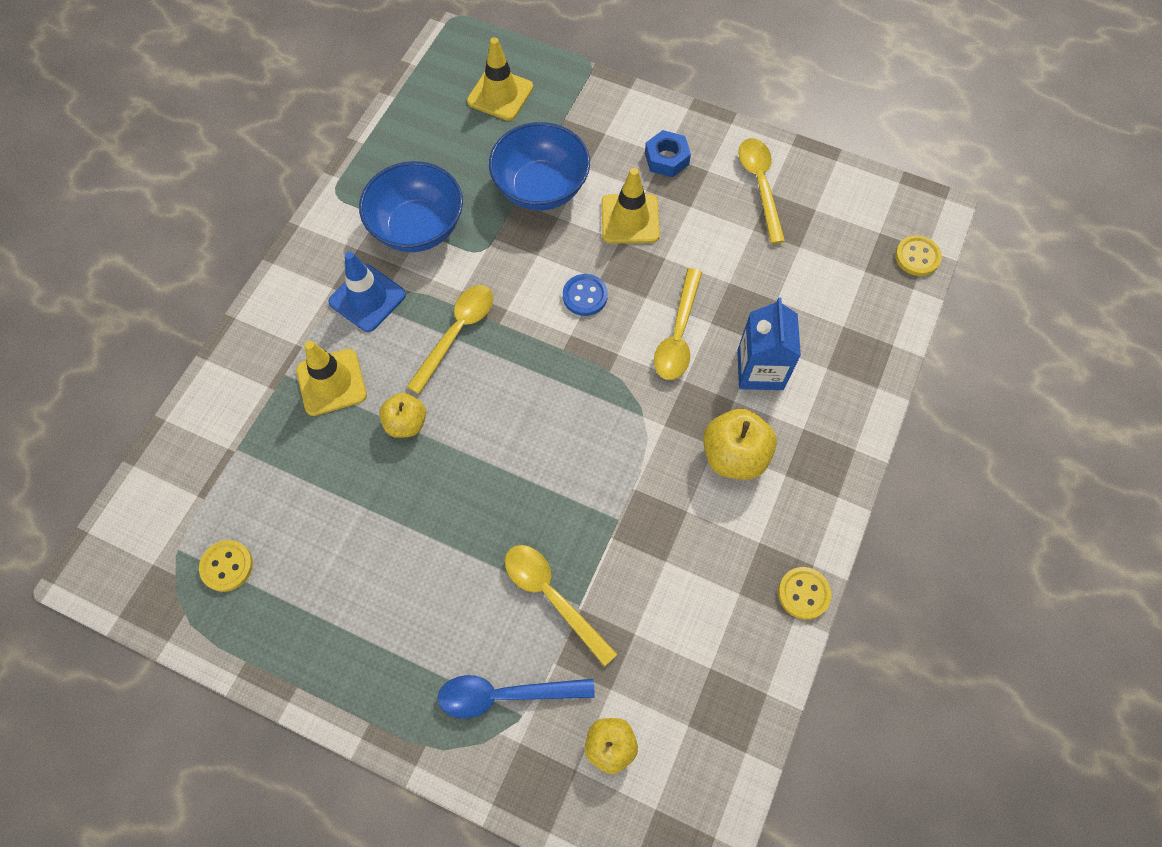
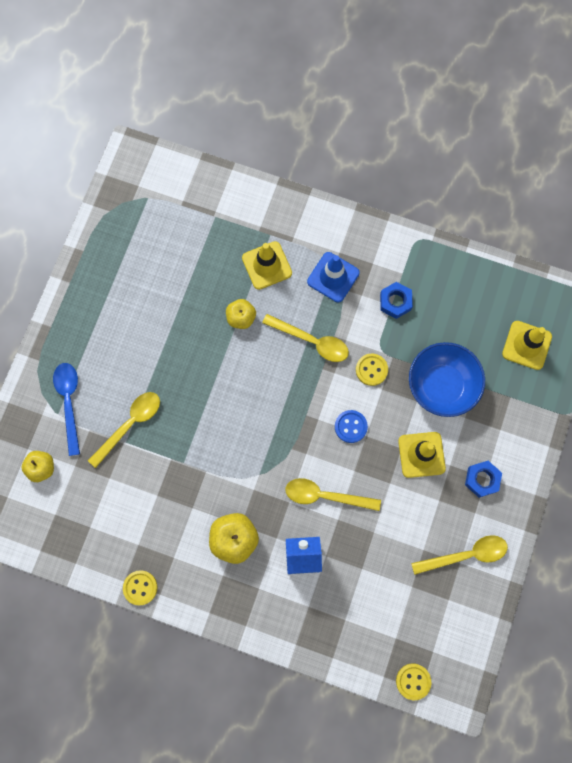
camera: 85 degrees right, 10 degrees up
(227, 566) = (139, 228): yellow button -> yellow button (371, 370)
(417, 227) = (395, 302): blue bowl -> blue nut

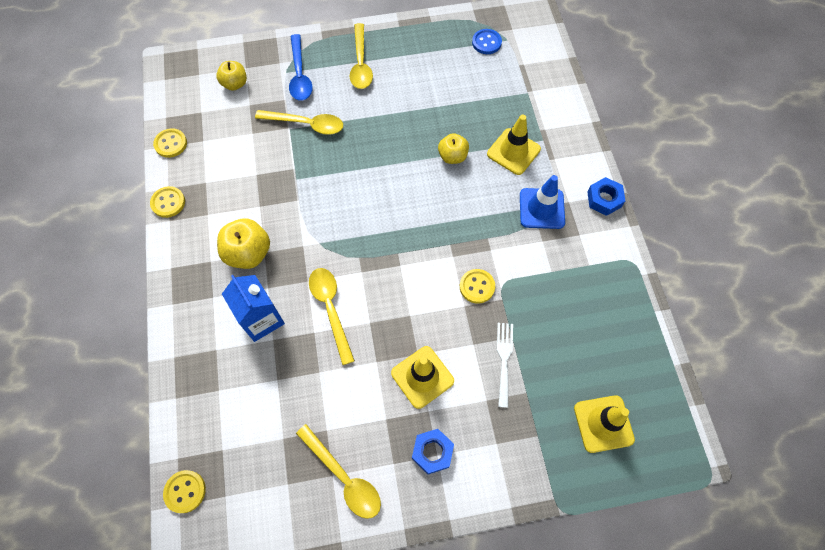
camera: 60 degrees right, 10 degrees down
(69, 402) = (300, 75): blue spoon -> blue spoon turned 120 degrees clockwise
(75, 558) = (171, 144): none -> yellow button
(311, 341) = (470, 222): yellow spoon -> yellow spoon (361, 63)
(350, 426) = (410, 297): blue button -> blue button (486, 42)
(395, 302) = (557, 273): blue nut -> blue nut (604, 199)
(441, 385) = (504, 359): blue bowl -> white fork

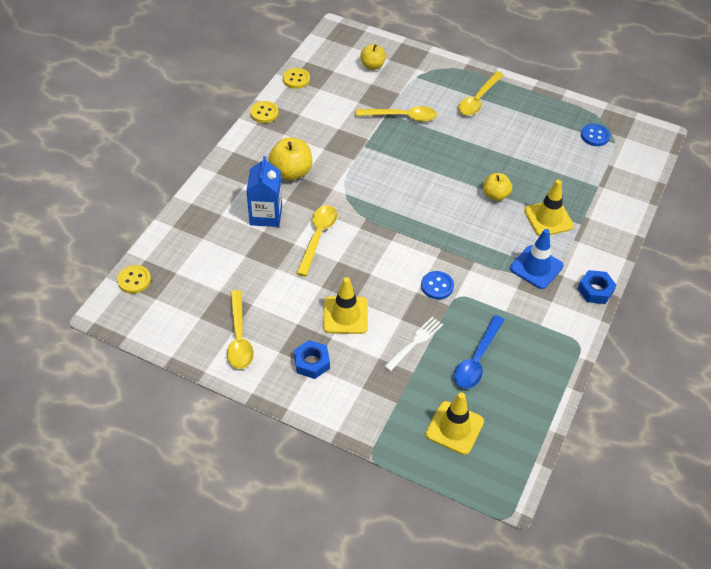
camera: 35 degrees right, 15 degrees down
(300, 75) = (425, 83): blue spoon -> blue spoon (477, 359)
(306, 124) = (402, 117): yellow spoon -> yellow spoon turned 45 degrees counterclockwise
(477, 286) = (437, 286): yellow button -> blue button

